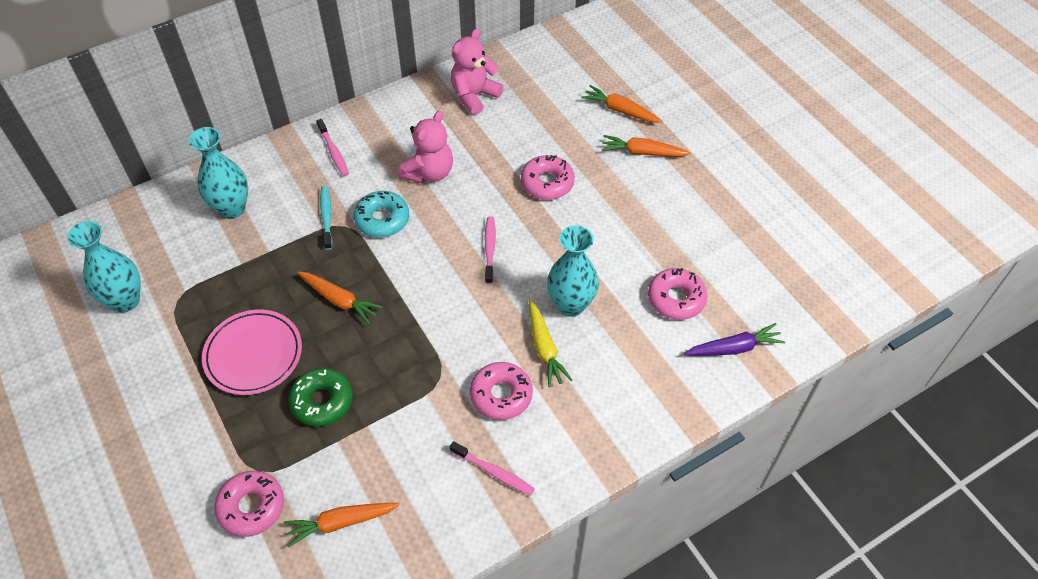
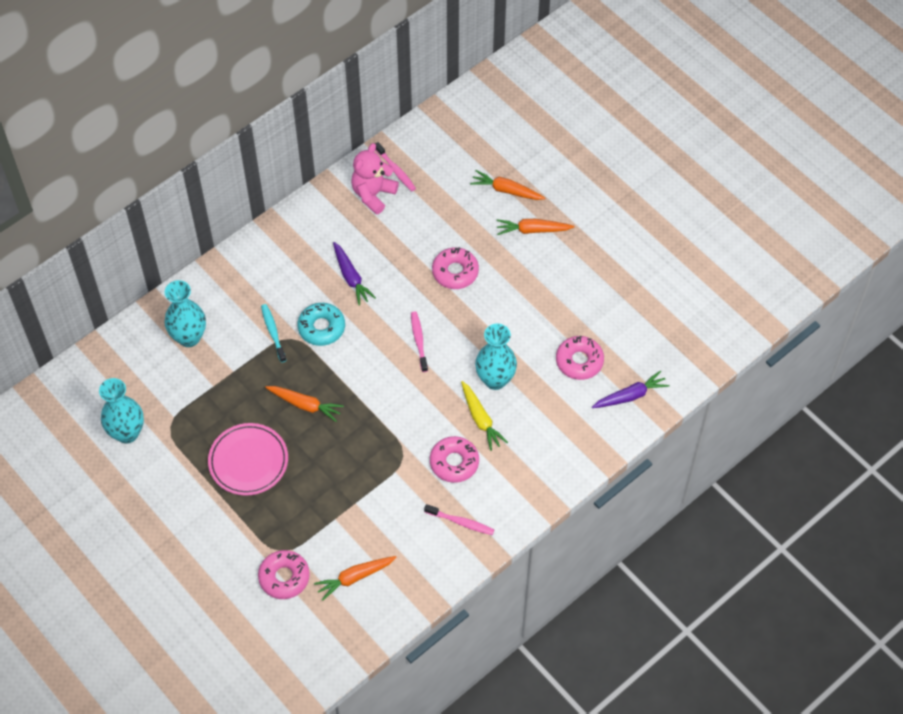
camera: 10 degrees left, 5 degrees up
(322, 401) = (314, 490): green donut -> none
(333, 152) = (261, 269): pink toothbrush -> pink toothbrush (395, 170)
(429, 172) = (351, 277): pink teddy bear -> purple carrot

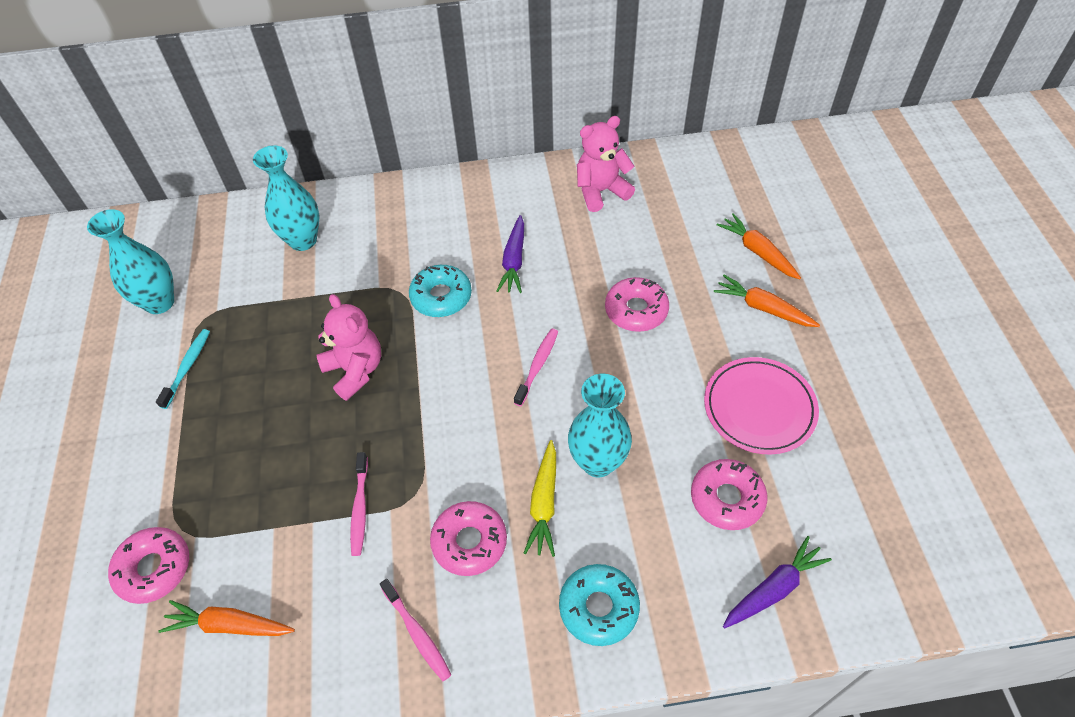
camera: 35 degrees right, 5 degrees down
(248, 461) = (243, 400): pink plate -> pink plate (759, 408)
(273, 332) = (387, 276): turquoise toothbrush -> turquoise toothbrush (187, 367)
(305, 405) = (355, 370): orange carrot -> pink teddy bear
(395, 170) = (642, 179): pink toothbrush -> pink toothbrush (360, 508)
(547, 456) = (598, 607): none -> turquoise donut
(630, 395) = (773, 588): purple carrot -> purple carrot turned 45 degrees counterclockwise

